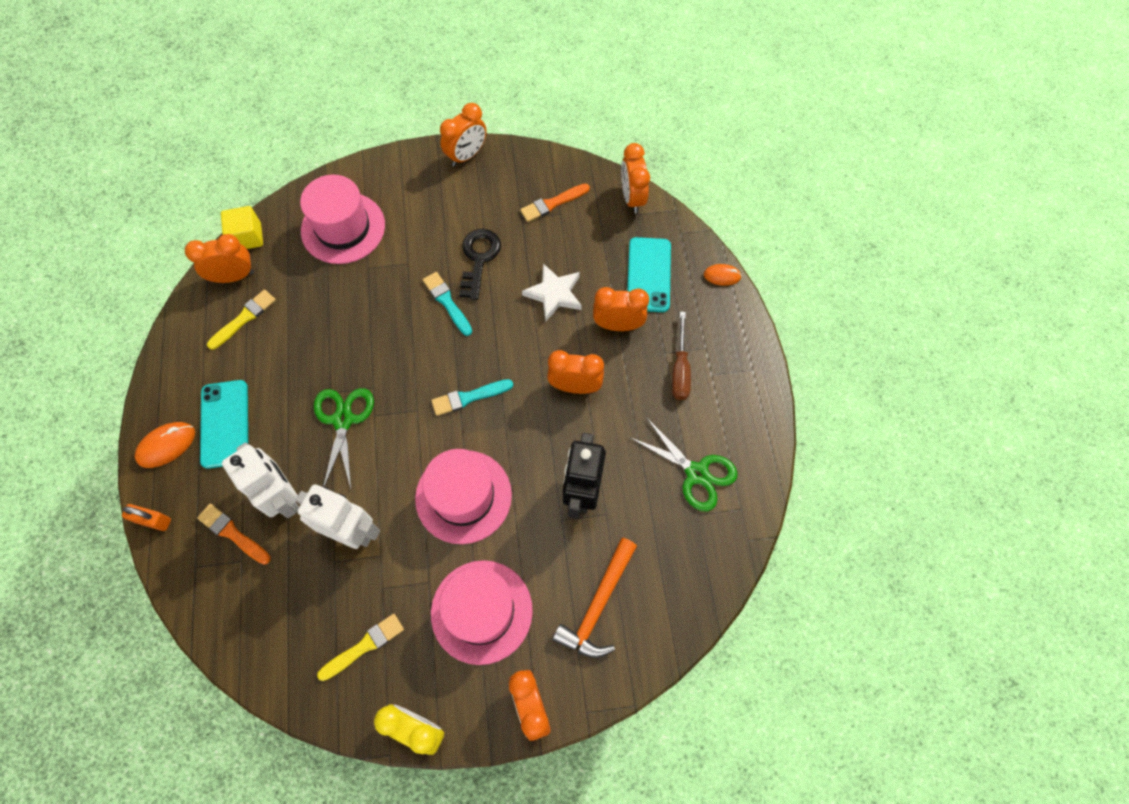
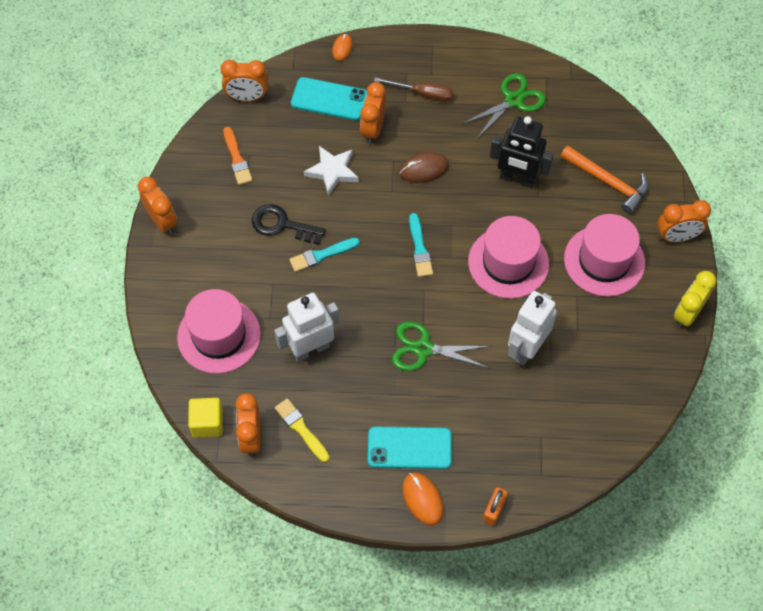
camera: 80 degrees left, 5 degrees down
(233, 533) = (515, 443): orange brush -> none
(284, 497) = (488, 400): white robot -> white robot (310, 349)
(364, 646) = (622, 346): yellow brush -> none
(575, 386) = (424, 169): orange clock -> brown mouse

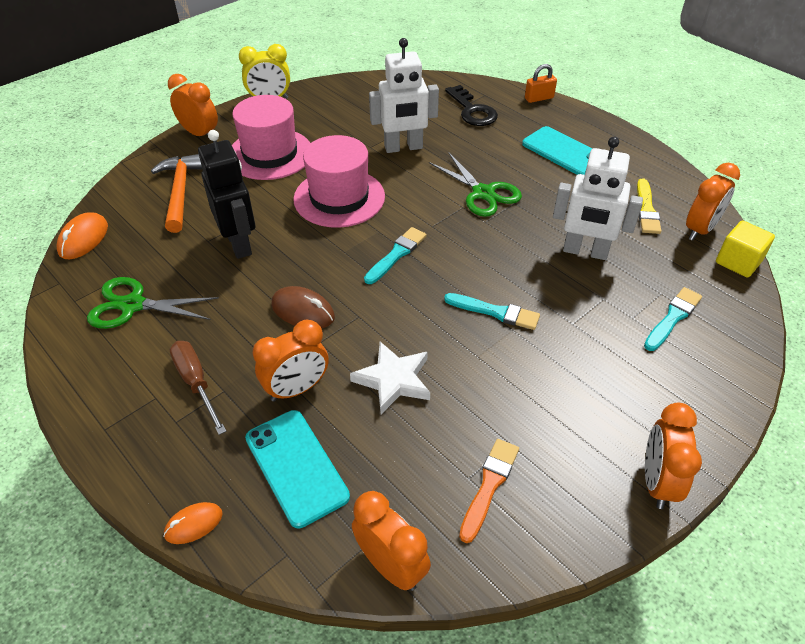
camera: 135 degrees left, 15 degrees down
(219, 335) = (673, 318): pink hat -> turquoise brush
(281, 225) = (508, 369): black key -> black key (472, 111)
(422, 499) = (585, 127): orange mouse -> orange mouse (83, 239)

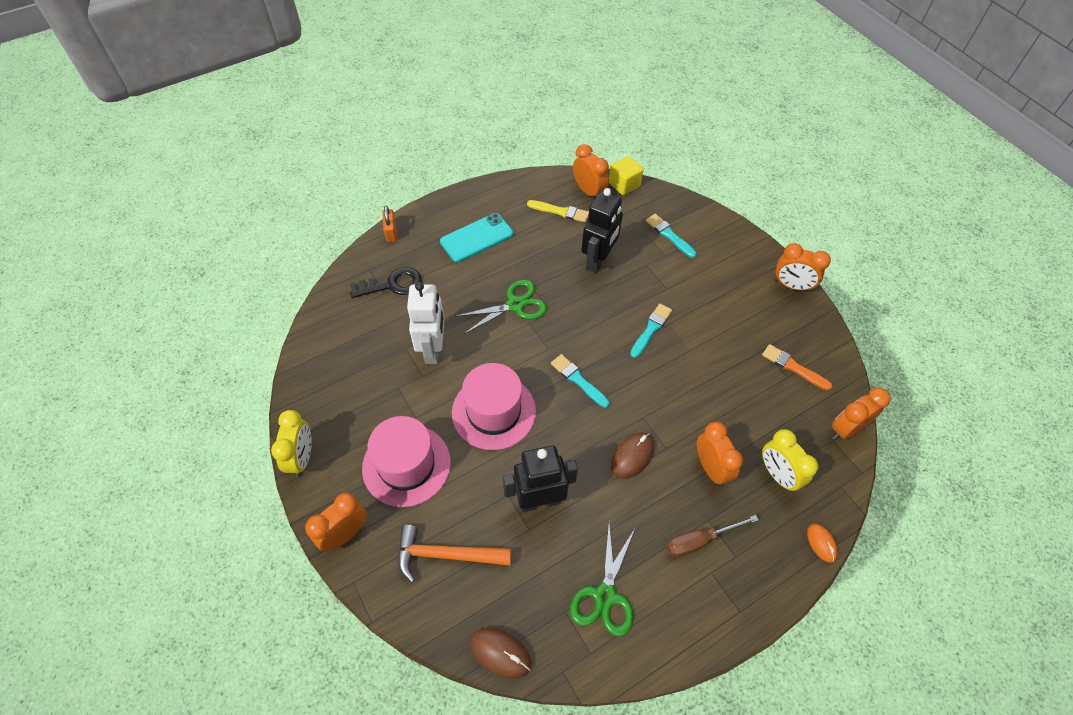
camera: 80 degrees left, 10 degrees up
(83, 239) = (500, 653): orange mouse -> brown mouse
(296, 467) = (777, 475): turquoise phone -> yellow clock
(393, 380) = (708, 404): white star -> none
(585, 251) = (598, 260): white robot -> black robot

